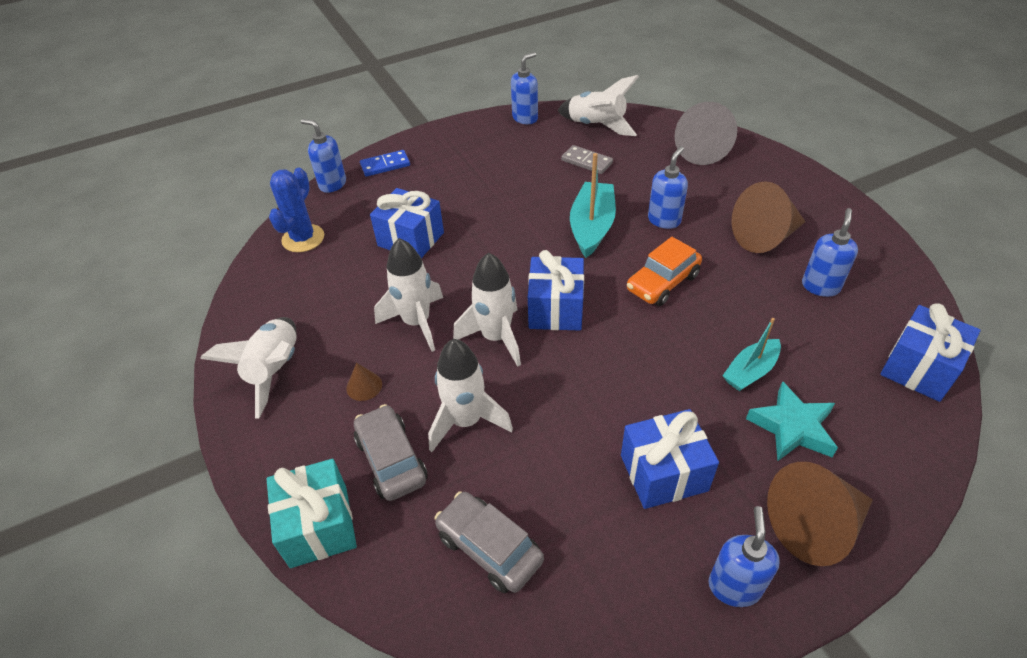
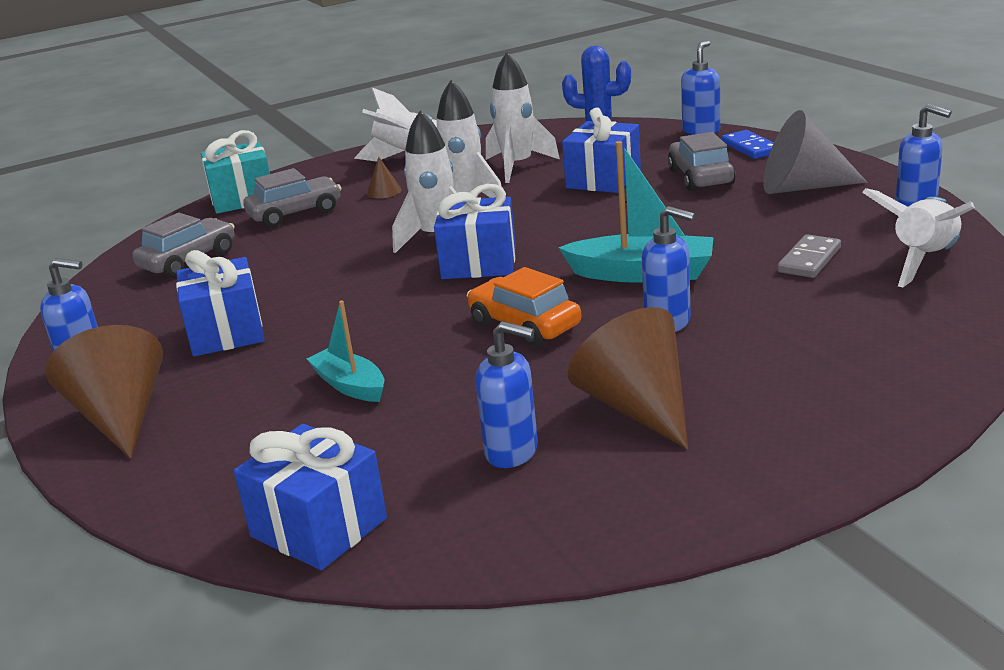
camera: 90 degrees right, 20 degrees down
(432, 192) = (700, 177): none -> grey car
(466, 421) = (327, 236): white rocket -> white rocket (517, 166)
(699, 149) = (892, 350): grey cone -> grey cone (802, 187)
(792, 427) = (253, 411): turquoise star -> none

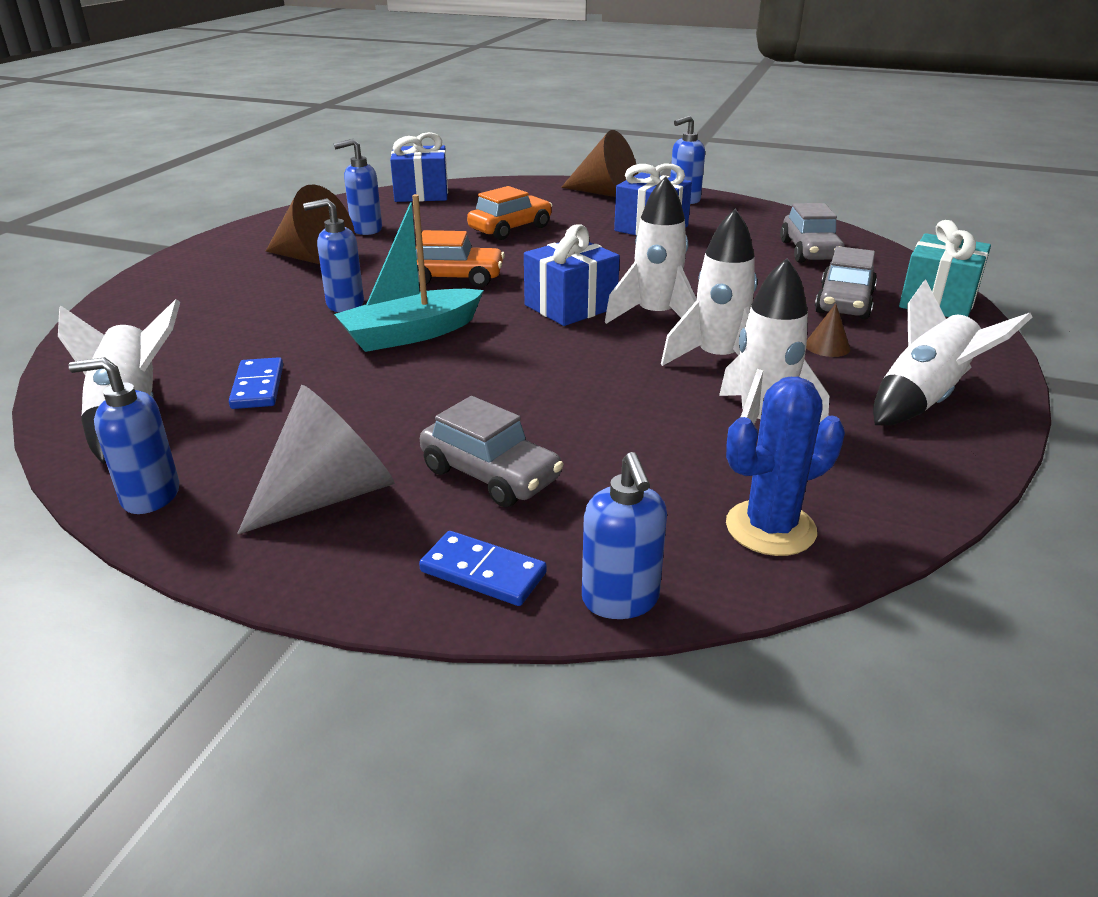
camera: 135 degrees right, 5 degrees up
(350, 385) = (510, 229): turquoise boat -> orange car
(603, 179) = (614, 433): blue gift -> none
(809, 260) = (257, 387): grey domino -> blue domino

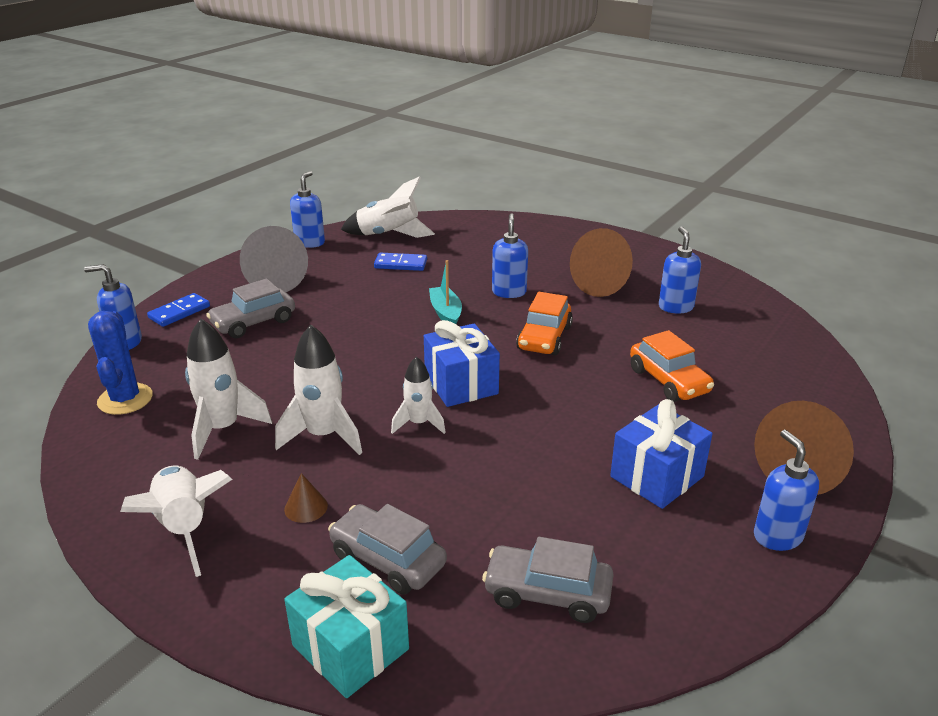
camera: 105 degrees right, 0 degrees up
(411, 334) = (445, 313): turquoise boat -> turquoise boat, size x0.63
(421, 194) = (789, 341): blue gift -> none
(655, 317) = (418, 423): white rocket -> white rocket, size x0.63

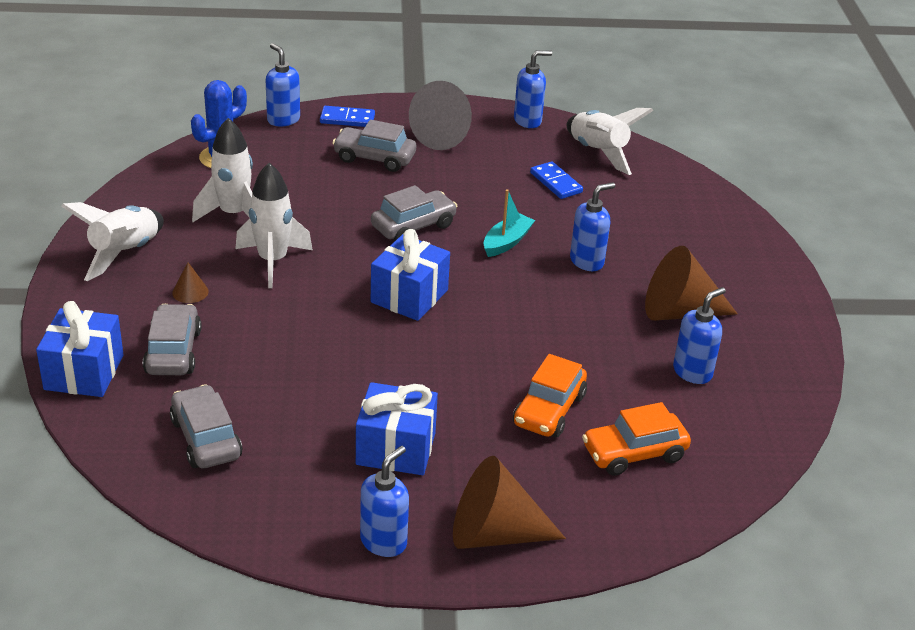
camera: 50 degrees right, 5 degrees up
(350, 647) = (84, 372): turquoise gift -> blue gift
(371, 343) = (413, 226): none -> grey car
(418, 423) = (334, 298): white rocket -> none
(544, 338) = (533, 312): orange car -> orange car (634, 453)

